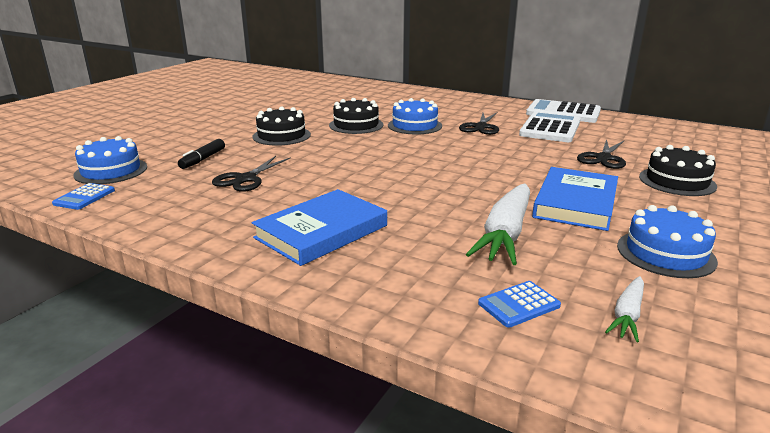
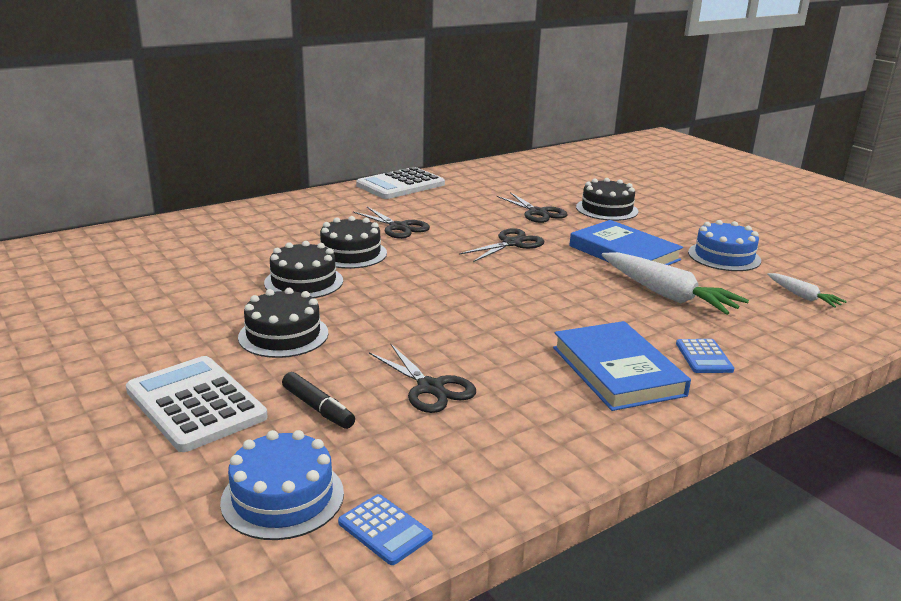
camera: 65 degrees left, 0 degrees up
(414, 125) = (350, 253): blue cake -> black cake
(515, 161) = (511, 243): none -> black scissors
(519, 304) = (781, 324): blue calculator -> blue calculator (703, 357)
(550, 128) = (440, 204): white calculator -> white calculator (196, 404)

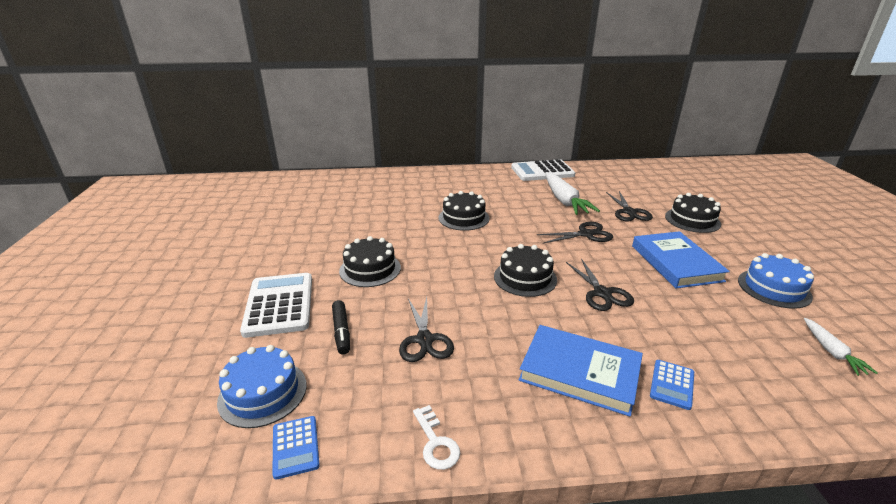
camera: 30 degrees right, 5 degrees up
(303, 282) = (416, 232): black cake -> black cake (525, 278)
(398, 227) = (513, 204): black scissors -> black scissors (602, 293)
(535, 472) = (436, 442): none -> white key
(617, 371) = (579, 372): blue book -> blue book turned 75 degrees counterclockwise
(667, 295) = (685, 312): white carrot -> white carrot (564, 201)

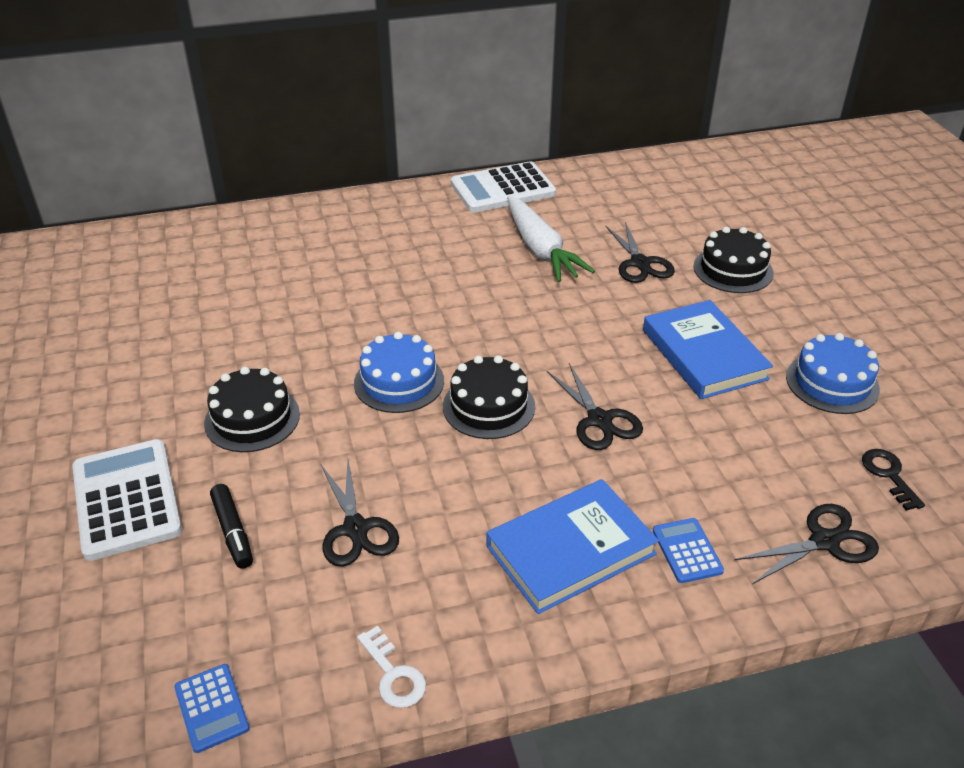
camera: 10 degrees left, 10 degrees up
(263, 393) = (144, 641): blue cake -> blue cake (399, 382)
(463, 218) = (384, 302): black cake -> none
(579, 372) = (570, 550): blue book -> blue book turned 45 degrees counterclockwise
(586, 234) = (575, 314): black scissors -> black scissors (824, 541)
(672, 384) = (687, 551): blue calculator -> blue calculator turned 150 degrees clockwise
(831, 352) = (889, 475): white carrot -> black key

